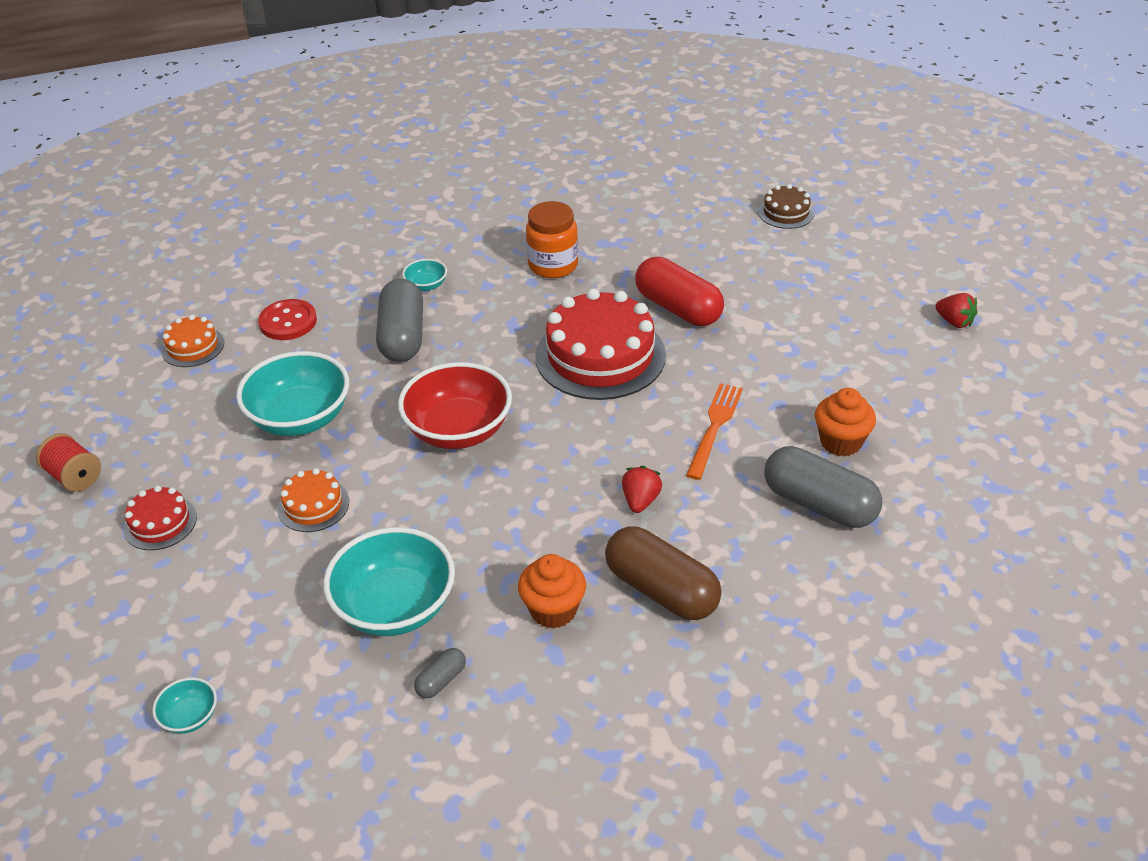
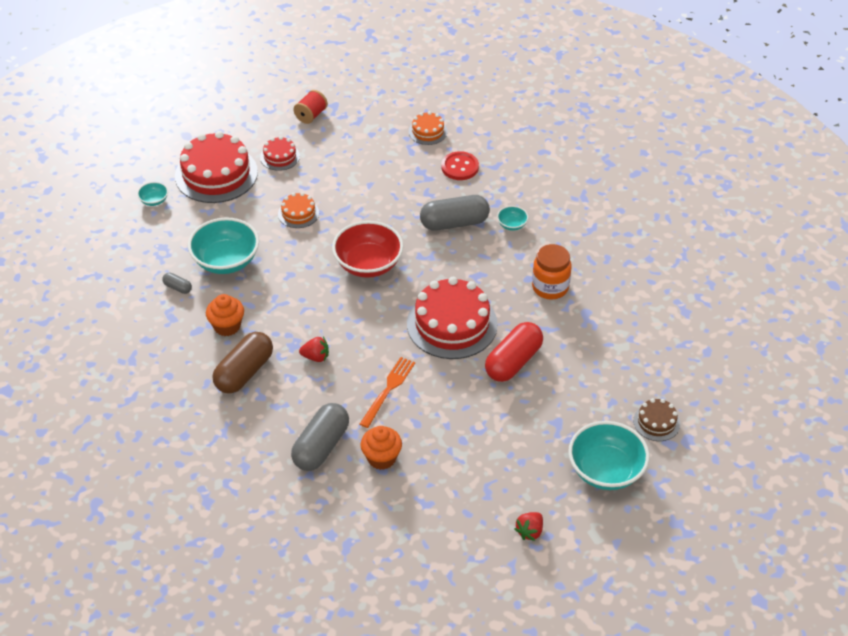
camera: 80 degrees right, 5 degrees up
(161, 615) = (216, 174): none -> red cake
(300, 418) = (370, 192): turquoise bowl -> turquoise bowl (606, 470)
(714, 426) = (388, 389): orange fork -> orange fork turned 75 degrees counterclockwise

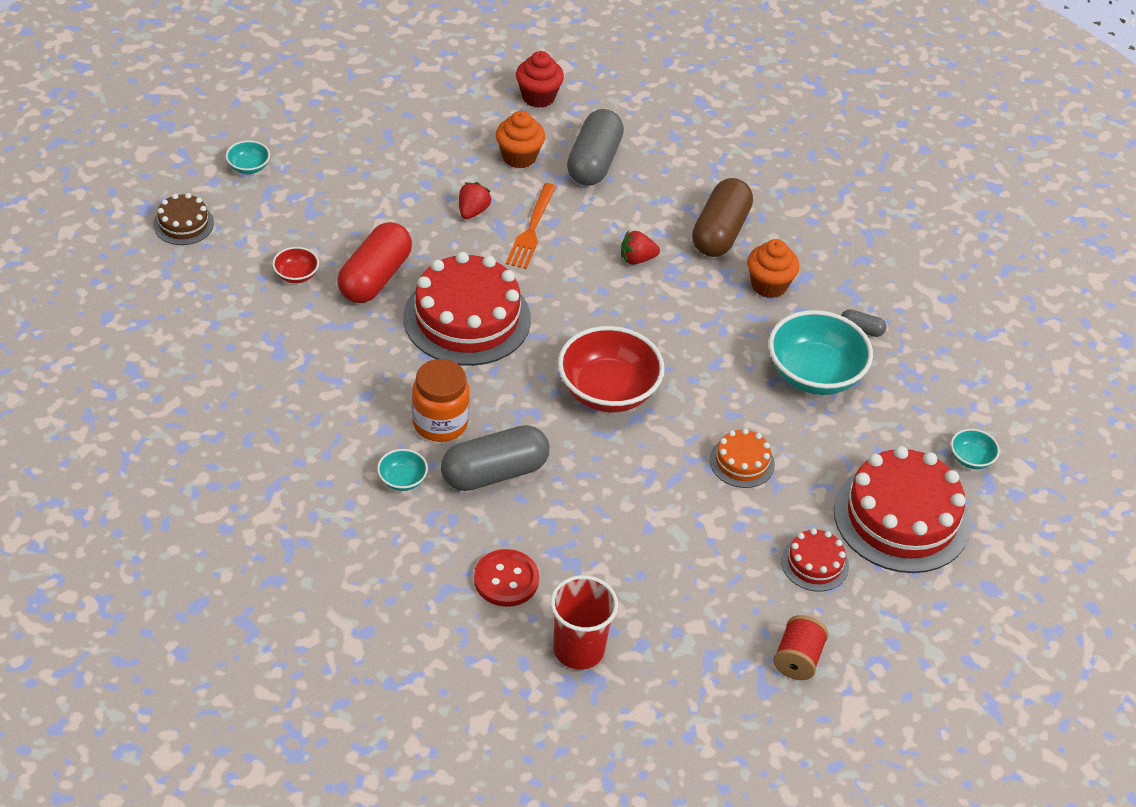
camera: 165 degrees right, 0 degrees up
(349, 521) = (538, 97): none -> red cupcake
(428, 131) = (578, 649): orange cake -> red cup
(530, 531) = (335, 103): red strawberry -> red strawberry (472, 211)
(550, 287) = (333, 384): orange jar -> orange jar (440, 423)
(571, 370) = (296, 275): none -> red bowl
(606, 470) = (248, 167): turquoise bowl -> turquoise bowl, size x0.46

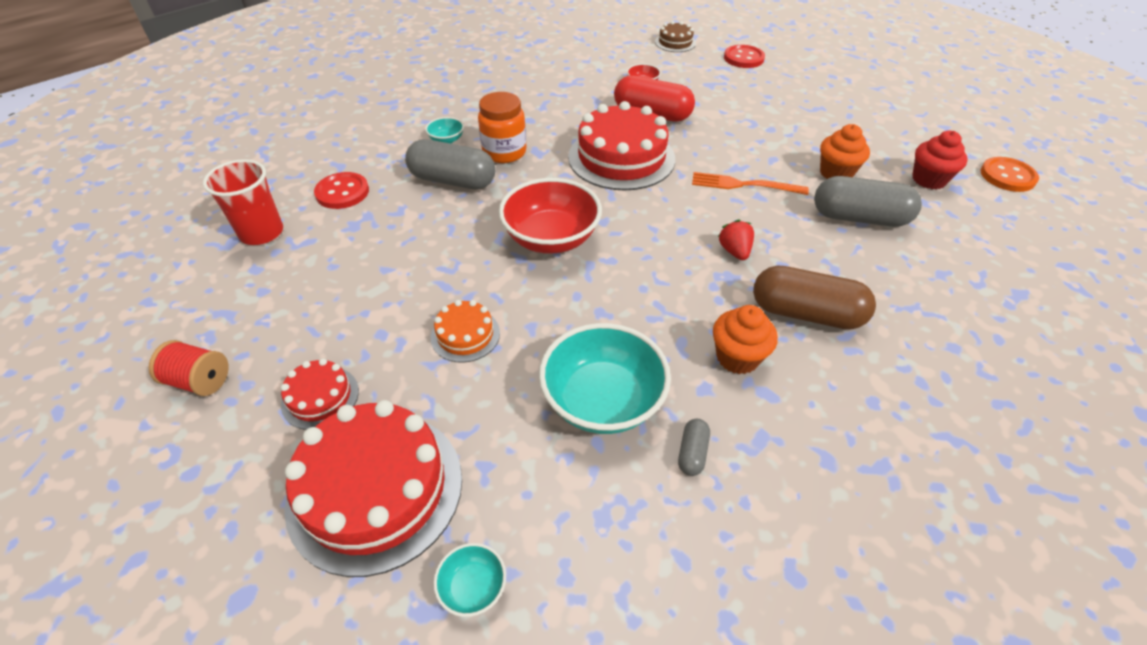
camera: 90 degrees right, 0 degrees up
(248, 167) = (743, 58): turquoise bowl -> red button
(472, 211) = (750, 153): red strawberry -> none
(494, 473) = (453, 181): grey capsule -> grey capsule turned 45 degrees counterclockwise
(539, 44) = (1007, 176): none -> orange button

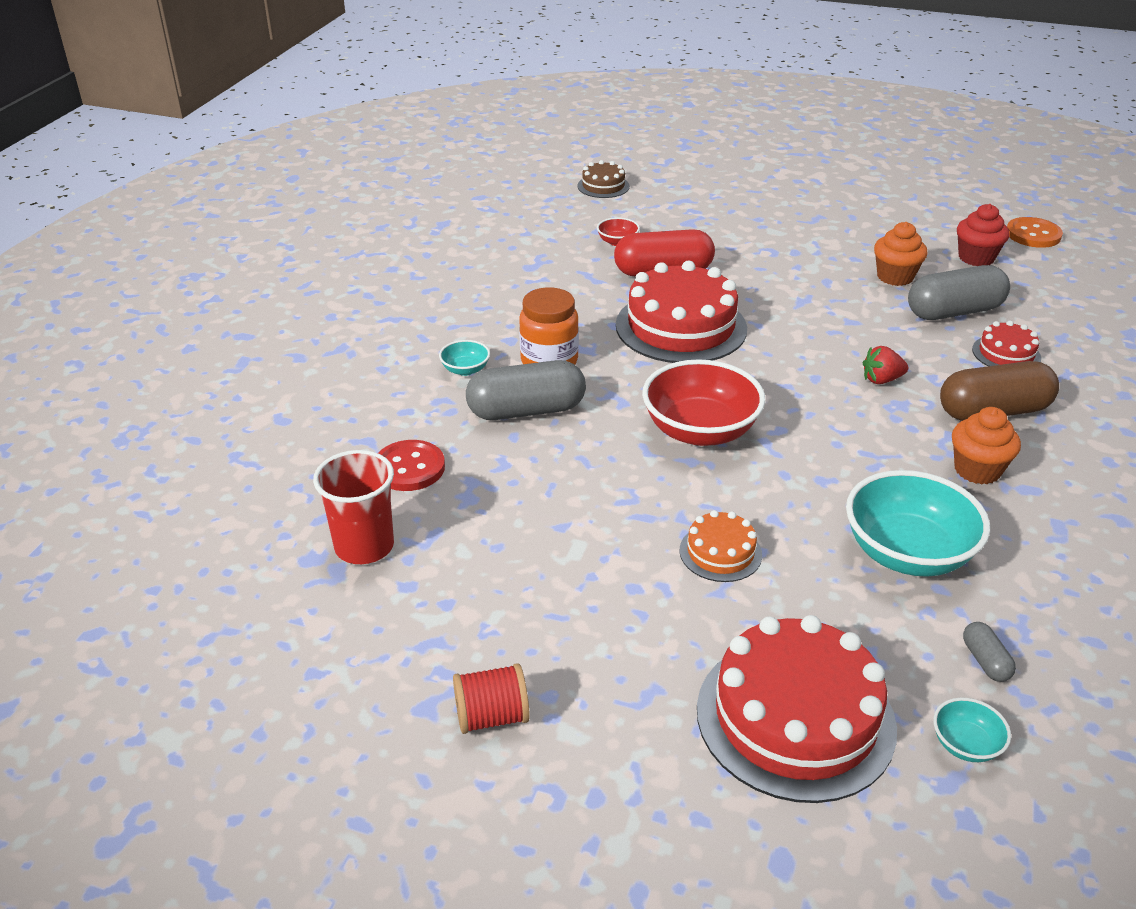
camera: 30 degrees left, 10 degrees down
(320, 397) = (644, 670): red cake -> red cake (1006, 354)
(692, 453) = (1021, 561): grey capsule -> grey capsule (985, 661)
(734, 251) = (881, 380): red strawberry -> red strawberry turned 60 degrees counterclockwise
(743, 58) = (693, 185): red button -> none
(743, 185) = (826, 315): orange fork -> none

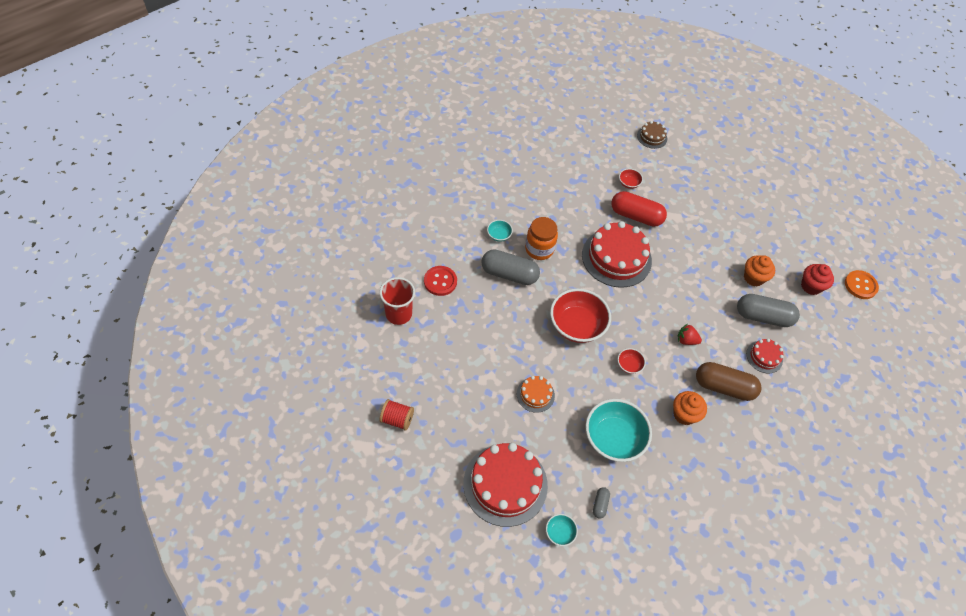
camera: 25 degrees right, 20 degrees up
(831, 445) = (629, 365): none -> red bowl

